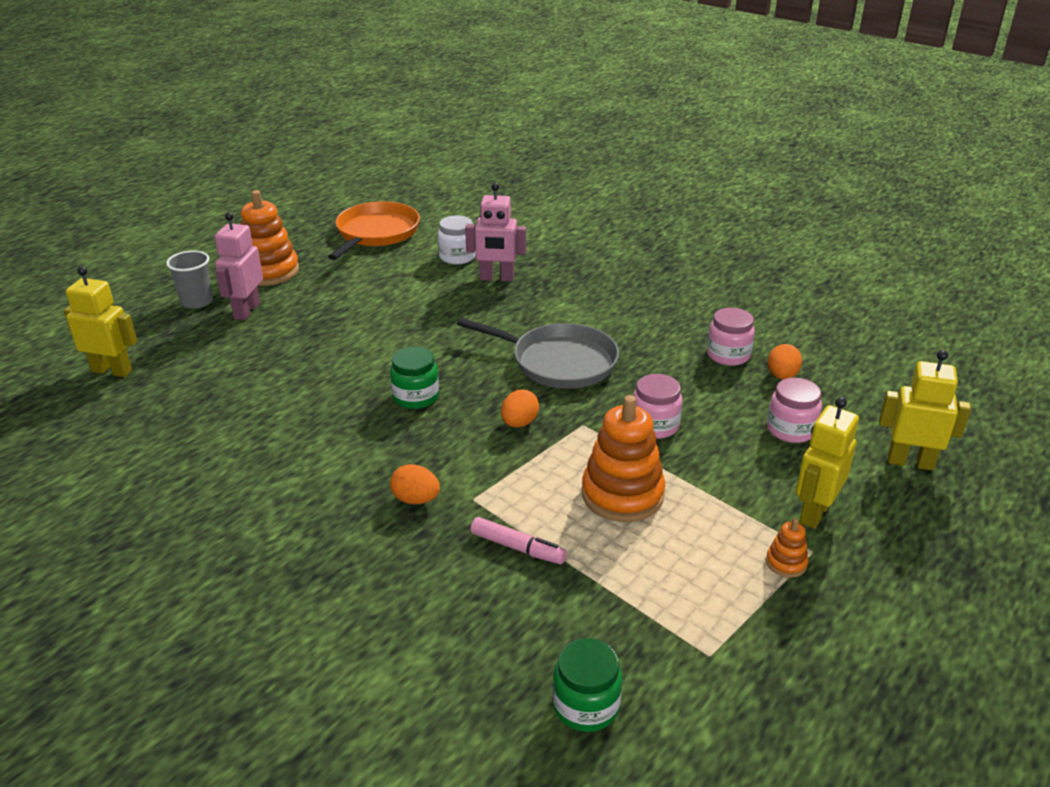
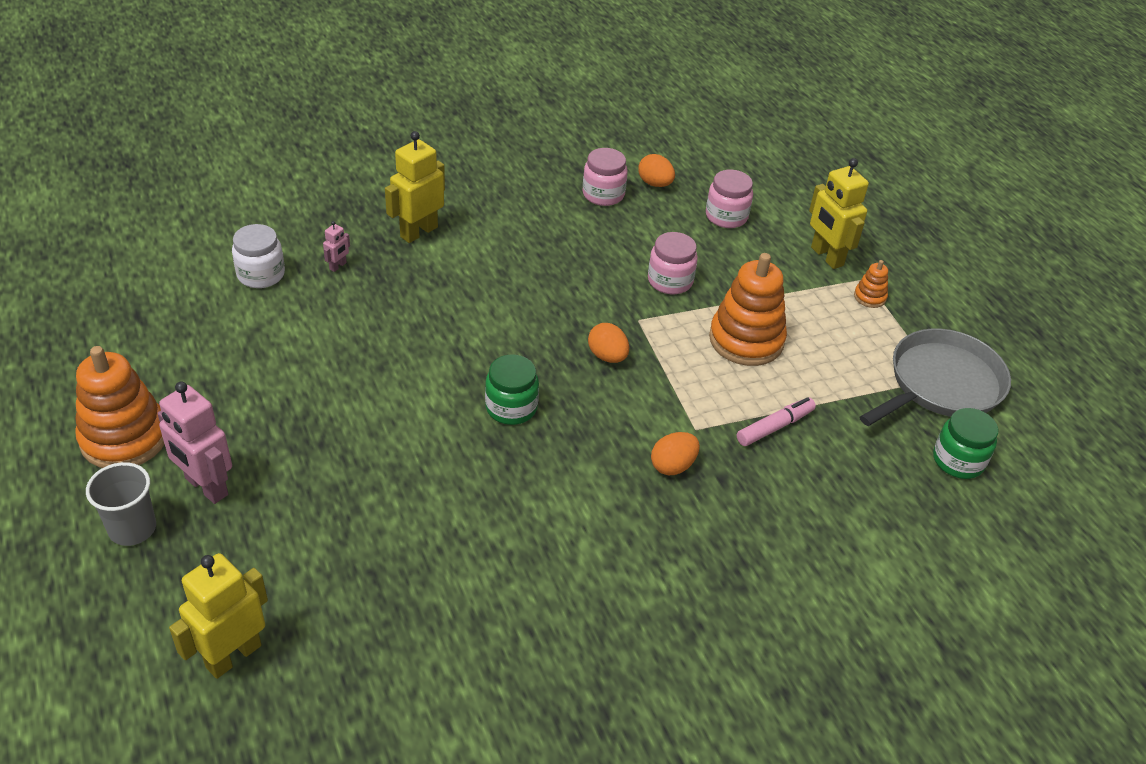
camera: 65 degrees left, 10 degrees up
(376, 233) = (129, 314): orange pan -> none
(496, 278) = (338, 266): pink robot -> pink robot, size x0.46
(559, 362) = (531, 291): grey pan -> grey pan (941, 384)
(910, 462) = (800, 185): yellow robot -> yellow robot (418, 232)

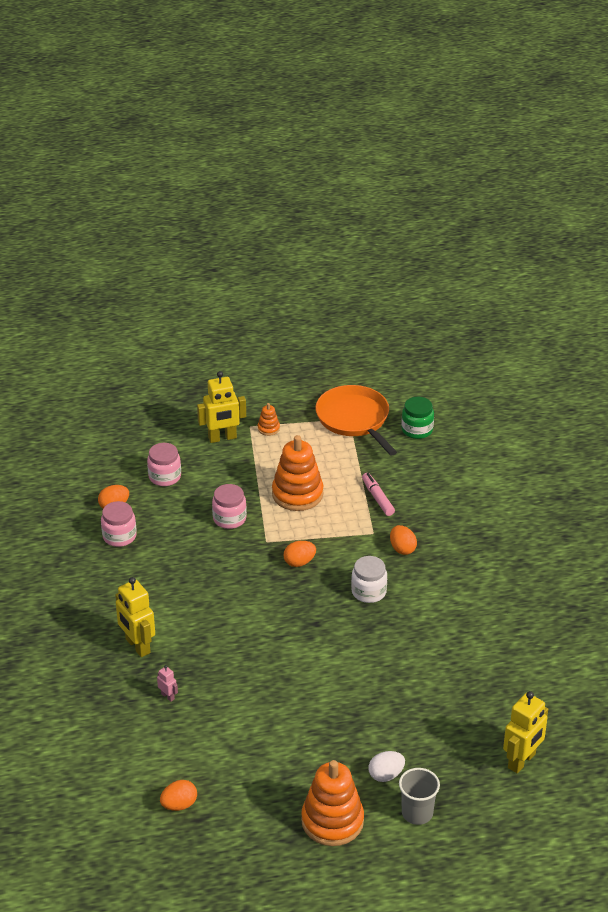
camera: 75 degrees left, 5 degrees down
(161, 296) = (179, 805): none -> orange egg
(206, 487) = (386, 775): pink robot -> white egg
(233, 656) = (522, 761): yellow robot -> yellow robot turned 105 degrees counterclockwise
(261, 274) = (167, 743): white jar -> white jar (368, 592)
(511, 407) = (339, 616): green jar -> none
(941, 384) = (354, 419): grey pan -> orange pan

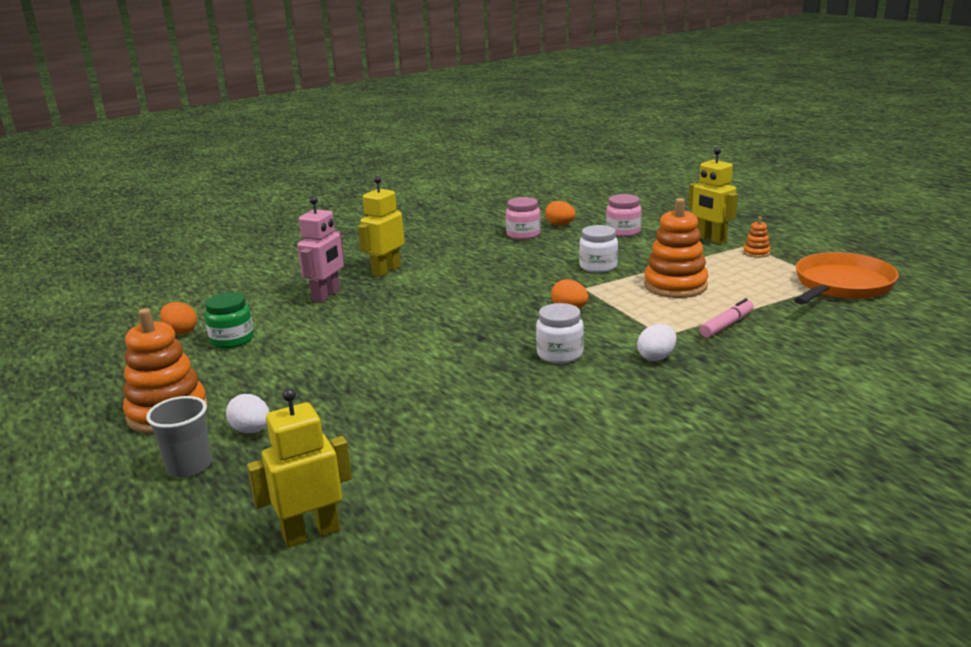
camera: 70 degrees right, 15 degrees down
(168, 696) = (326, 296): pink robot -> pink robot, size x2.17
(229, 519) = (598, 266): pink jar -> white jar
(402, 549) = (656, 357): orange egg -> white egg
(417, 430) = (884, 320): green jar -> green jar (232, 340)
(522, 761) = (311, 533): yellow robot -> yellow robot turned 135 degrees clockwise

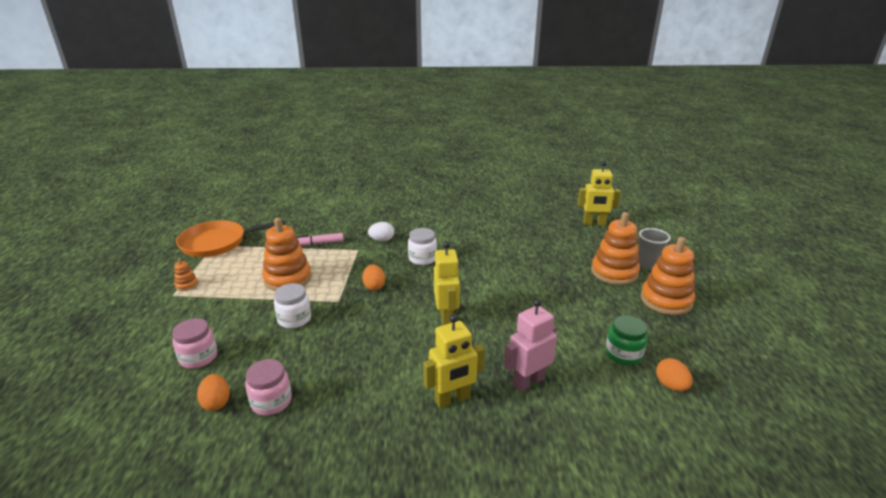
camera: 150 degrees left, 5 degrees up
(251, 430) = (614, 272): white egg -> orange stacking toy
(710, 239) = (173, 313): yellow robot -> yellow robot (446, 317)

